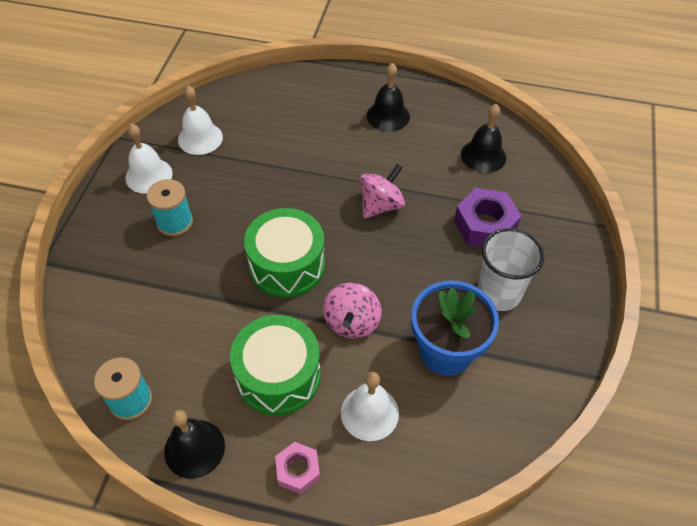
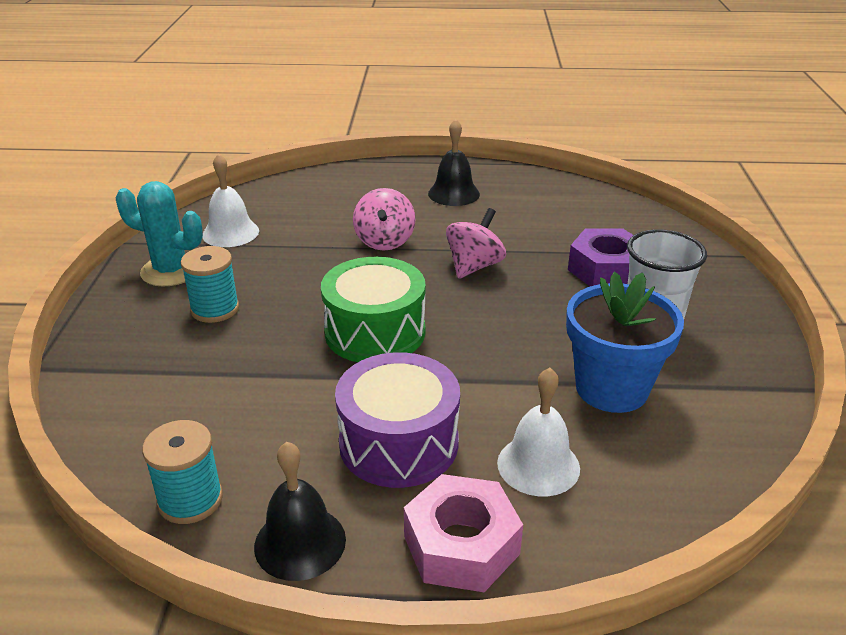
camera: 10 degrees left, 20 degrees down
(149, 175) = (171, 271): white bell -> turquoise cactus
(278, 375) = (399, 443): green drum -> purple drum
(298, 470) = (461, 545): pink nut -> pink nut, size x1.65
(351, 322) = (479, 376): pink spinning top -> pink spinning top (384, 241)
(483, 156) = (577, 214): black bell -> none

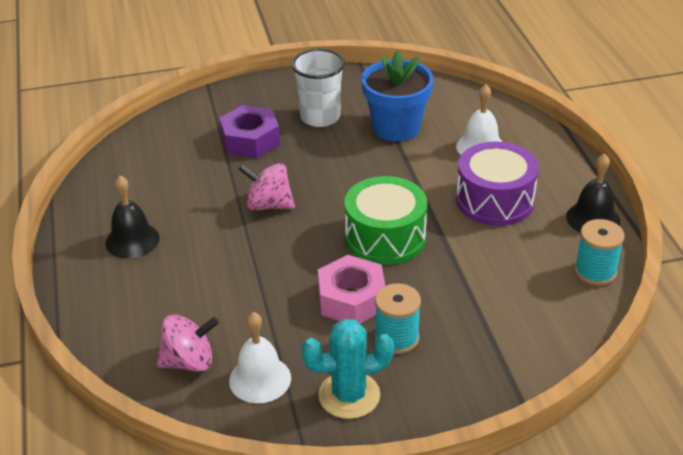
camera: 105 degrees left, 5 degrees up
(171, 271) = (349, 395): turquoise cactus -> turquoise cactus turned 75 degrees clockwise
(384, 241) = (243, 265): pink spinning top -> pink spinning top (189, 361)
(461, 545) = (555, 164): pink nut -> pink nut (351, 299)

